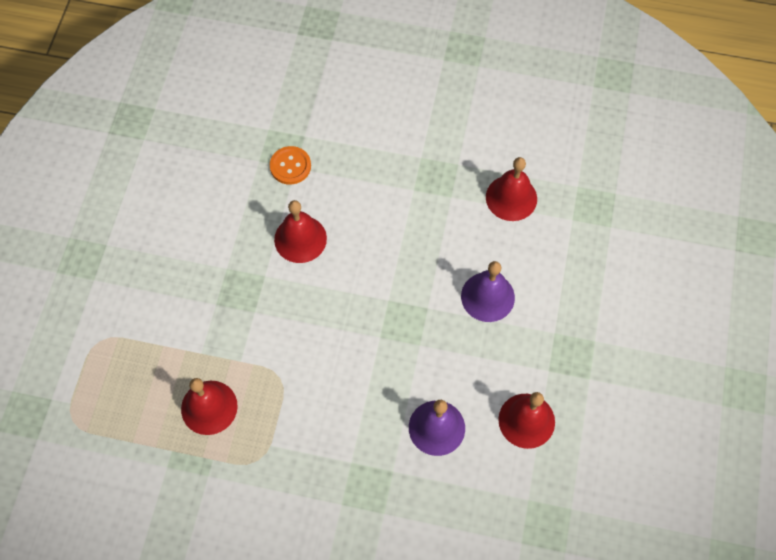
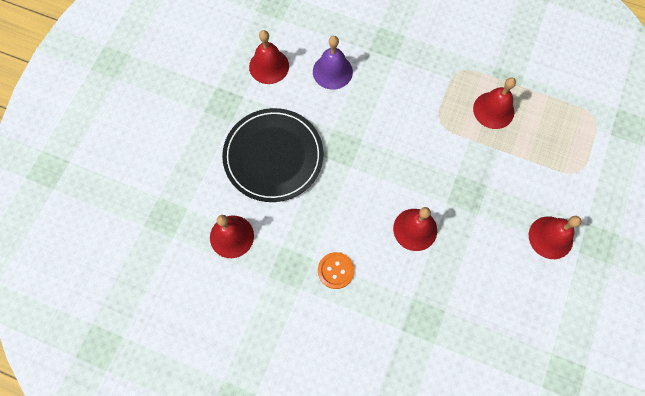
camera: 170 degrees left, 5 degrees up
(139, 255) = (550, 237): none -> red bell
(290, 166) = (417, 300): orange button -> orange button (336, 270)
(487, 296) = (273, 156): purple bell -> black plate

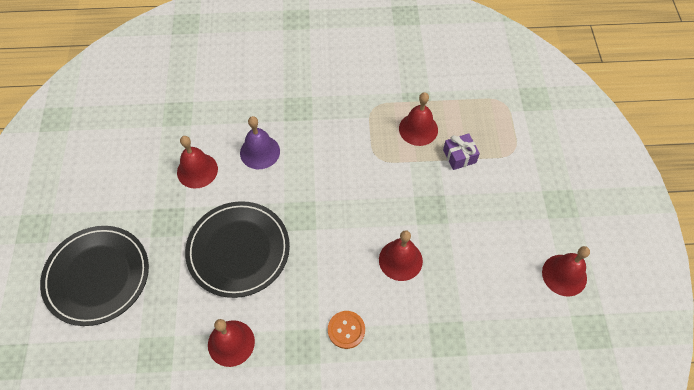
camera: 25 degrees left, 10 degrees down
(145, 128) = (97, 276): none -> black plate
(521, 154) = (459, 156): none -> purple gift
(550, 237) = (519, 216): red bell -> red bell (564, 275)

